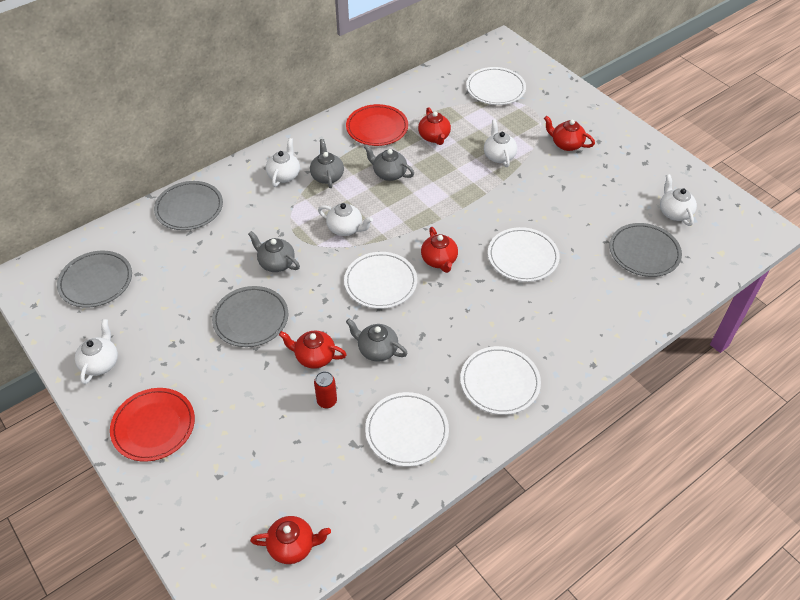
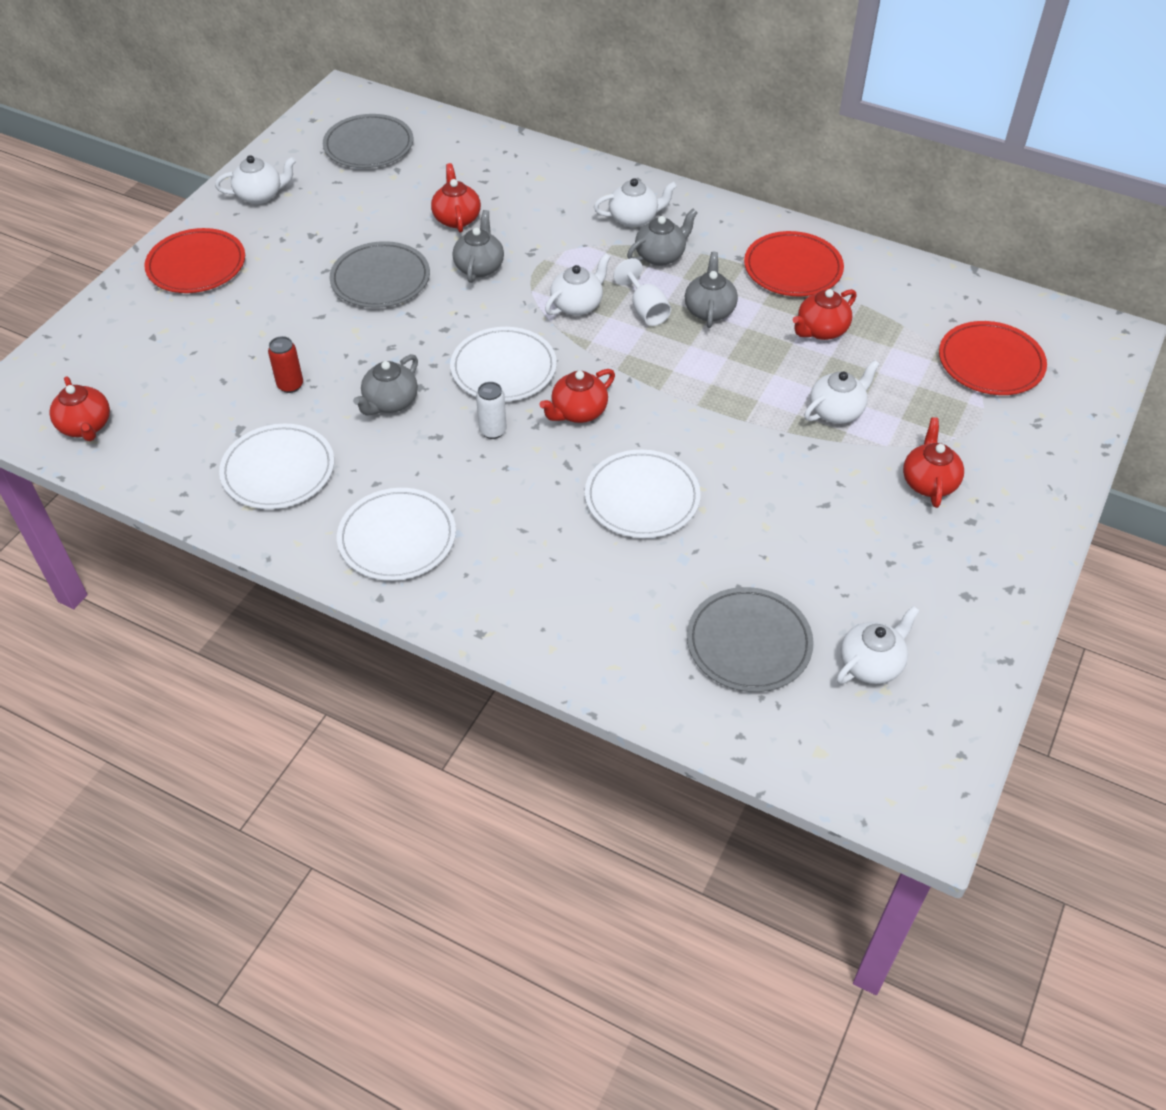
camera: 65 degrees right, 0 degrees up
(189, 208) = (522, 166): grey plate -> none
(314, 357) = (351, 351): red teapot -> red teapot (457, 218)
(345, 228) = (577, 305): white teapot -> white teapot turned 135 degrees counterclockwise
(370, 200) = (645, 309): none -> white goblet
(377, 350) = (390, 402): grey teapot -> grey teapot turned 150 degrees counterclockwise
(432, 306) = (493, 431): none -> white can
(495, 89) = (990, 362): white plate -> red plate

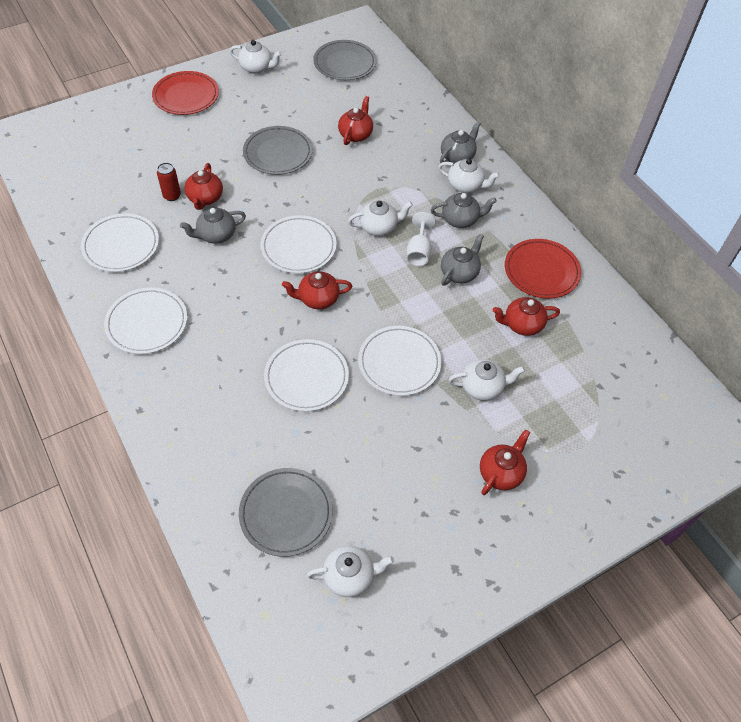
camera: 30 degrees right, 5 degrees up
(86, 426) = (49, 166): red teapot -> red teapot (205, 198)
(479, 267) = (341, 173): grey teapot -> grey teapot (457, 156)
(493, 431) = (257, 284): white can -> none
(729, 431) = (399, 363): none -> white plate
(990, 362) = (623, 410): red plate -> none

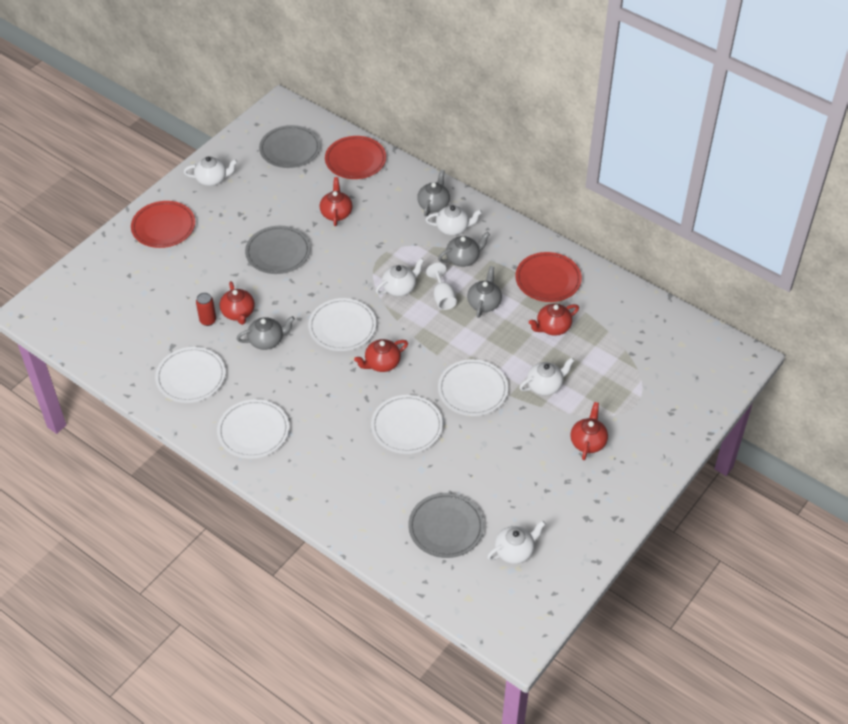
camera: 20 degrees left, 5 degrees down
(216, 235) = (267, 341): grey teapot -> grey teapot turned 150 degrees counterclockwise
(402, 91) = (355, 160): none -> red plate

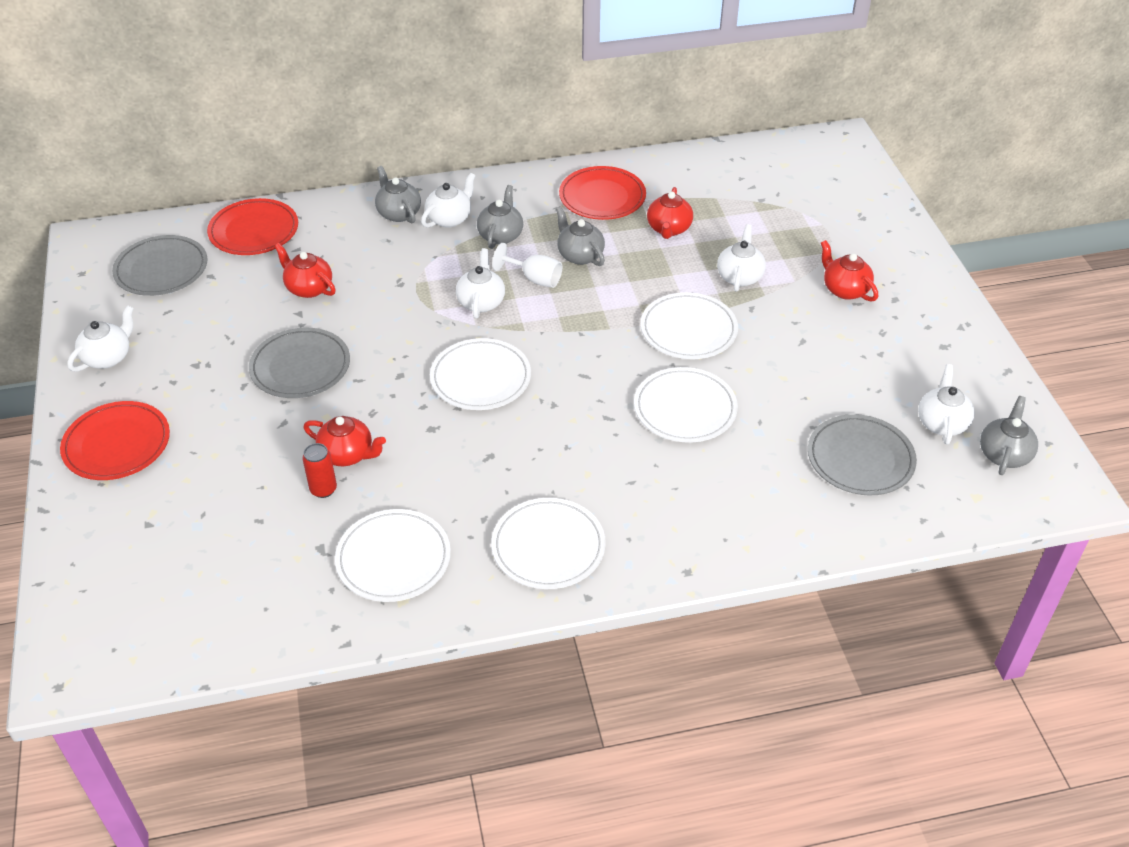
camera: 50 degrees left, 5 degrees down
(267, 341) = (422, 453): grey teapot -> grey teapot (1004, 454)
(382, 363) = (572, 377): red teapot -> none

